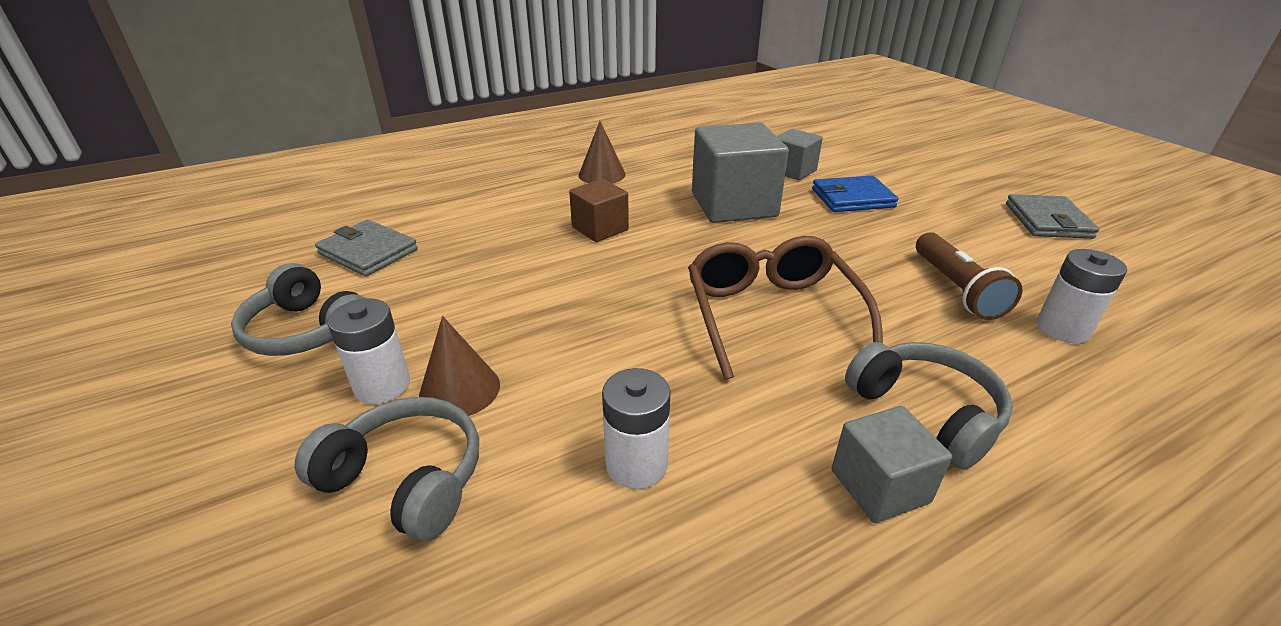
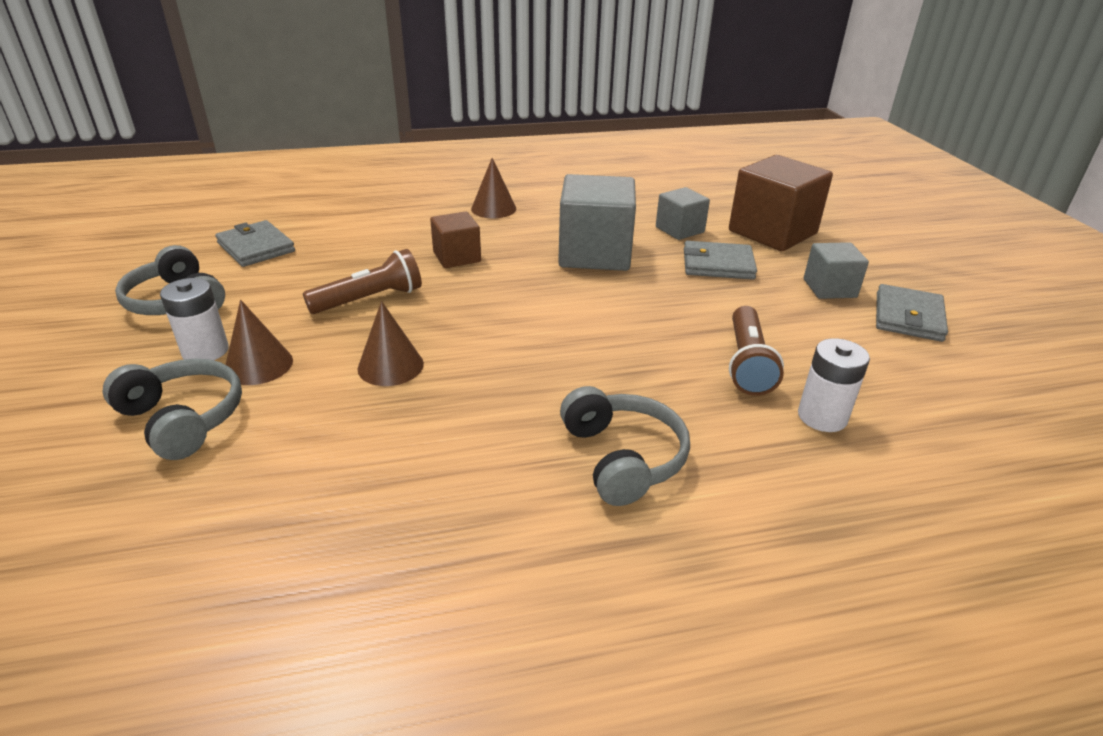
camera: 15 degrees right, 0 degrees up
(538, 289) = (370, 299): none -> brown flashlight
(614, 360) = (390, 366): none -> brown cone
(636, 464) = (352, 444): white battery -> none
(772, 315) = (551, 355): brown glasses -> none
(852, 198) = (718, 264): blue wallet -> grey wallet
(874, 162) = (772, 232): none -> brown cube
(879, 486) = (533, 502): grey cube -> grey cube (829, 288)

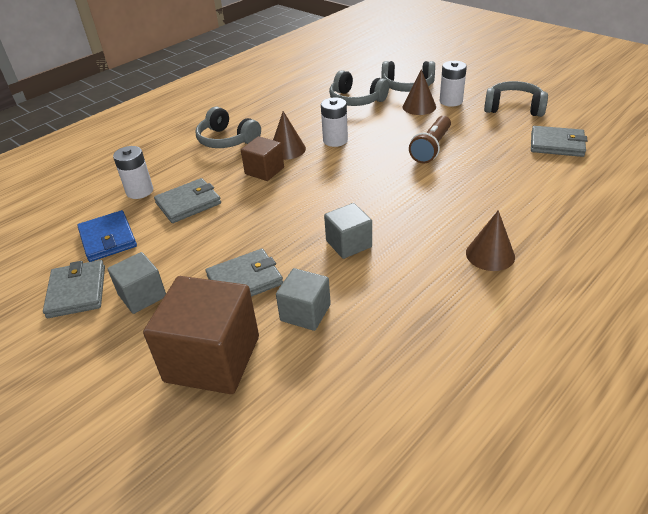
camera: 150 degrees right, 5 degrees up
(307, 434) = (356, 100): none -> grey headphones
(390, 366) = (365, 128): brown cone -> brown cone (287, 149)
(457, 257) = (435, 194): brown cube -> brown cube (264, 171)
(459, 366) = (335, 140): none -> white battery
(595, 254) = (348, 244): grey cube -> grey cube, size x0.55
(747, 363) = (188, 203): brown flashlight -> grey wallet
(874, 360) = (108, 239): none -> blue wallet

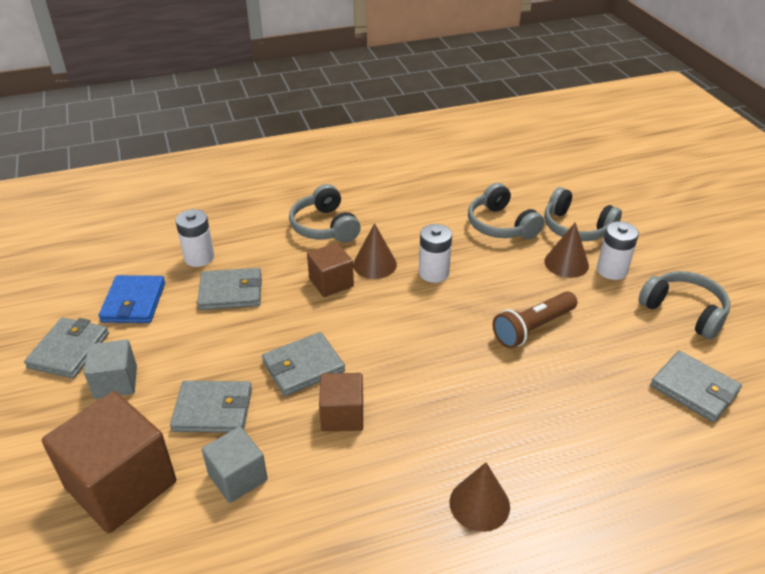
camera: 25 degrees right, 0 degrees up
(291, 227) = (303, 367): none -> grey wallet
(348, 244) = (342, 415): grey cube -> brown cube

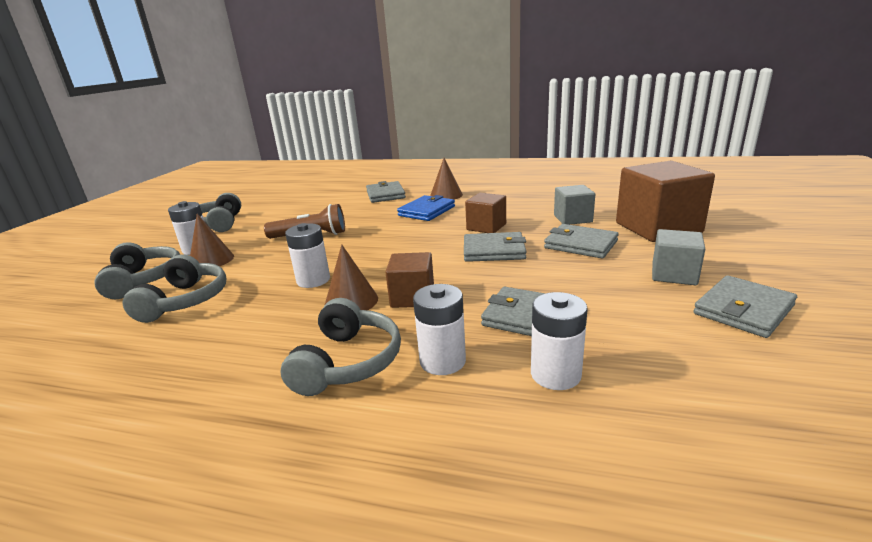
camera: 145 degrees left, 15 degrees down
(134, 302) = (664, 339): blue wallet -> blue wallet (426, 211)
(269, 244) = (442, 361): none -> white battery
(694, 389) = (286, 203): grey wallet -> grey wallet (385, 195)

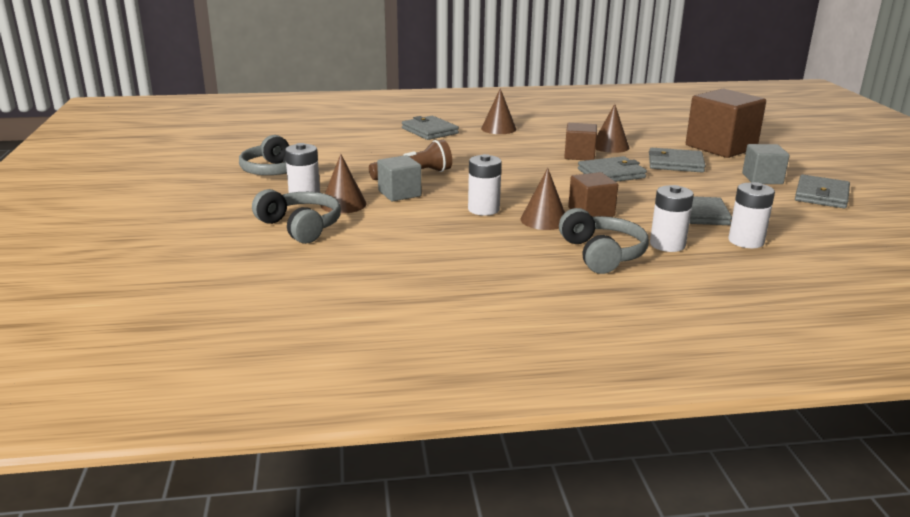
camera: 25 degrees left, 0 degrees up
(185, 301) = (385, 236): grey headphones -> none
(426, 211) = (501, 145): blue wallet -> none
(530, 219) = (610, 146): none -> brown cone
(572, 219) = (646, 144): grey cube -> grey cube (399, 193)

